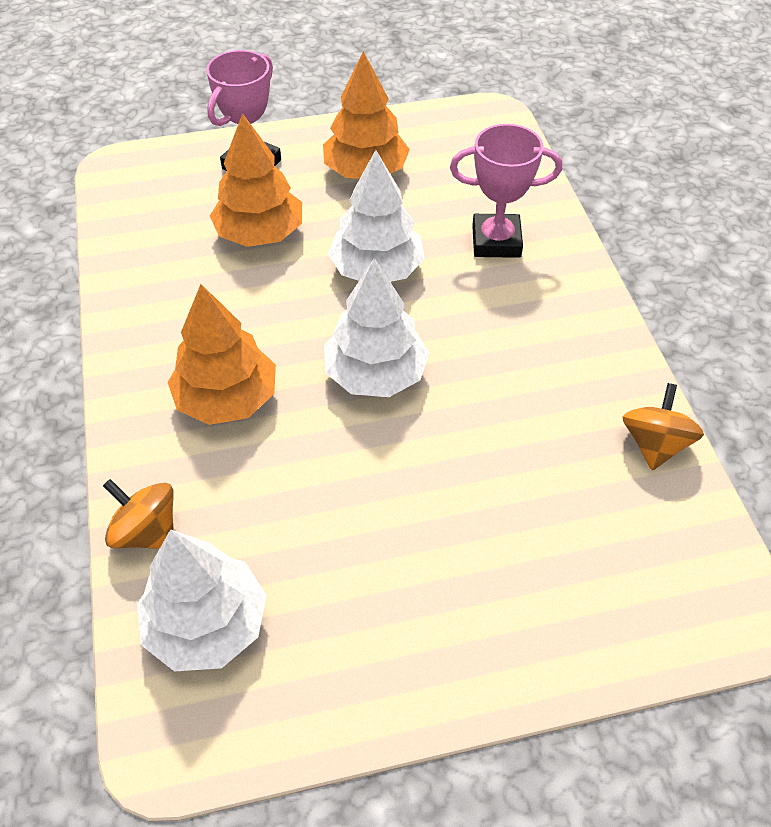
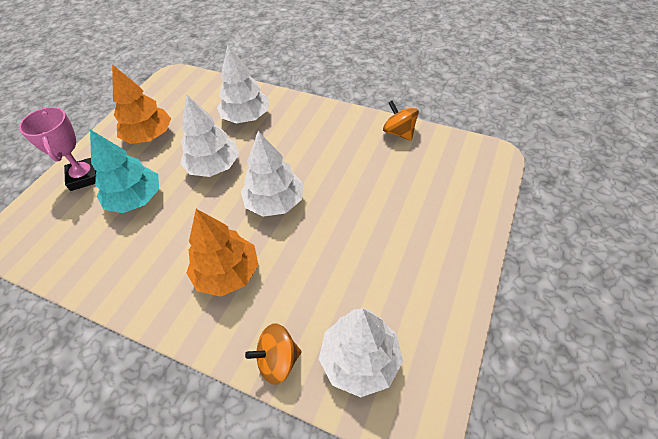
camera: 50 degrees left, 0 degrees up
(260, 233) = (136, 199): orange tree -> turquoise tree
(496, 241) = (246, 117): pink trophy -> white tree

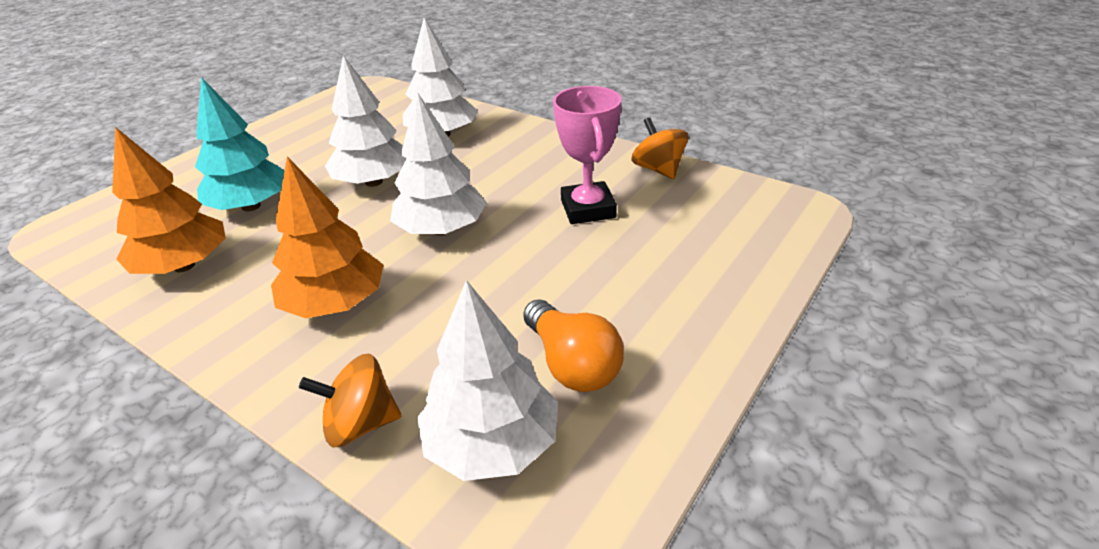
camera: 10 degrees right, 15 degrees down
(84, 177) = (198, 176): pink trophy -> pink trophy (588, 209)
(149, 136) = (303, 143): orange tree -> orange tree (184, 266)
(389, 296) = (572, 364): none -> orange light bulb

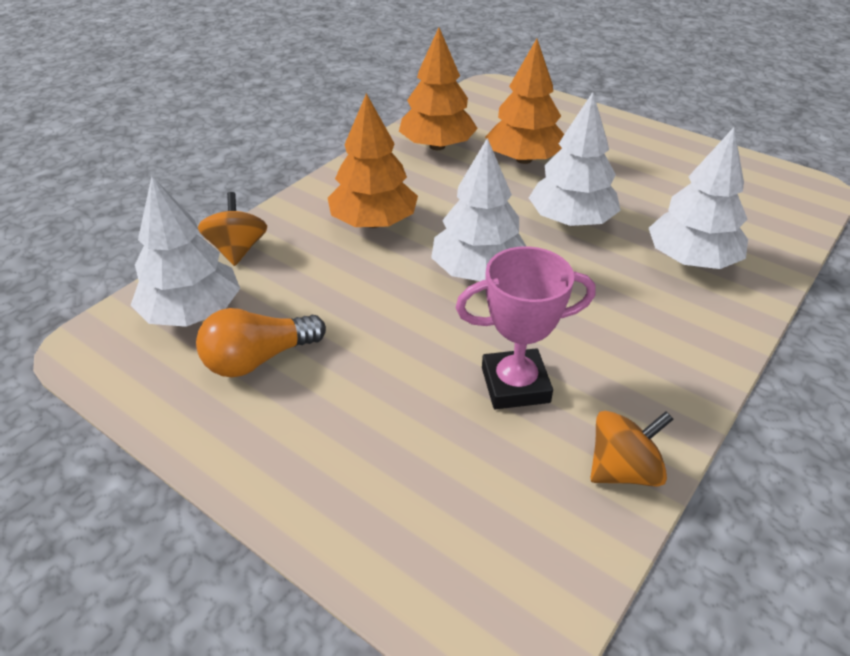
camera: 90 degrees right, 5 degrees up
(251, 206) = (524, 159): turquoise tree -> orange tree

